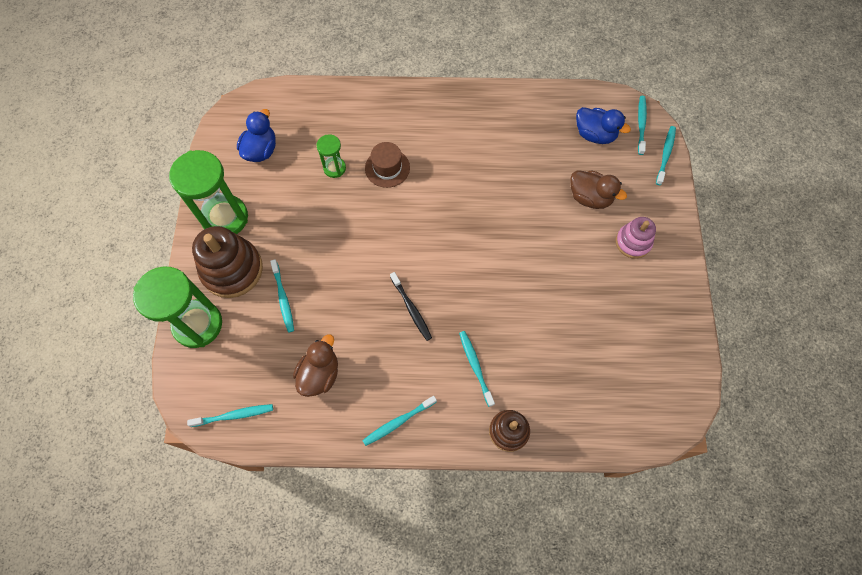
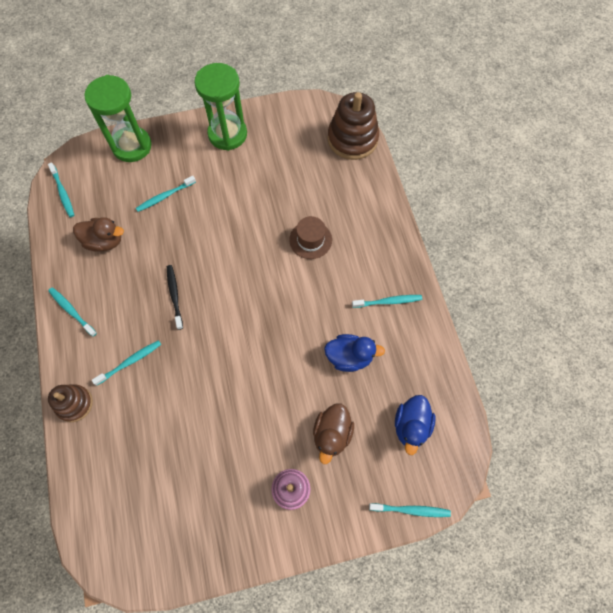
camera: 75 degrees right, 0 degrees up
(232, 269) = (183, 153): brown stacking toy -> brown stacking toy (352, 139)
(261, 150) = (298, 139): blue duck -> blue duck (349, 357)
(334, 168) = (297, 198): green hourglass -> none
(411, 309) = (174, 295): black toothbrush -> black toothbrush turned 120 degrees clockwise
(641, 124) = (442, 475): turquoise toothbrush -> turquoise toothbrush (388, 301)

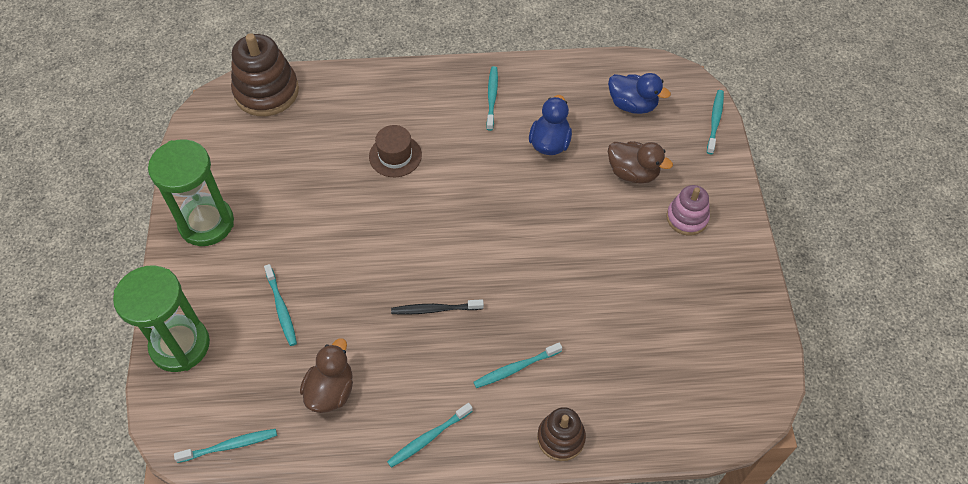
camera: 80 degrees left, 10 degrees down
(130, 362) = (515, 368): turquoise toothbrush -> turquoise toothbrush turned 90 degrees counterclockwise

